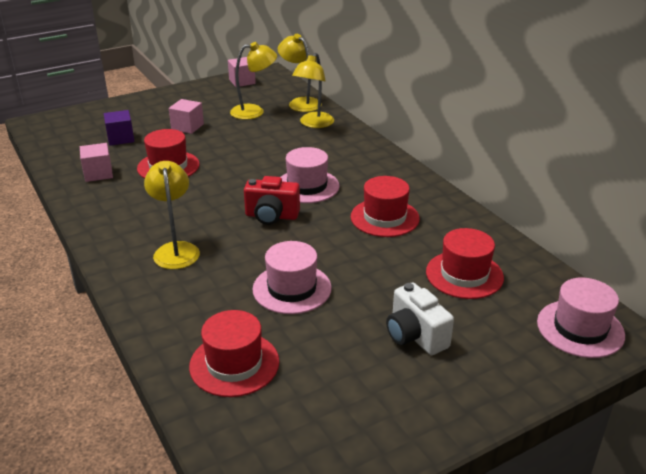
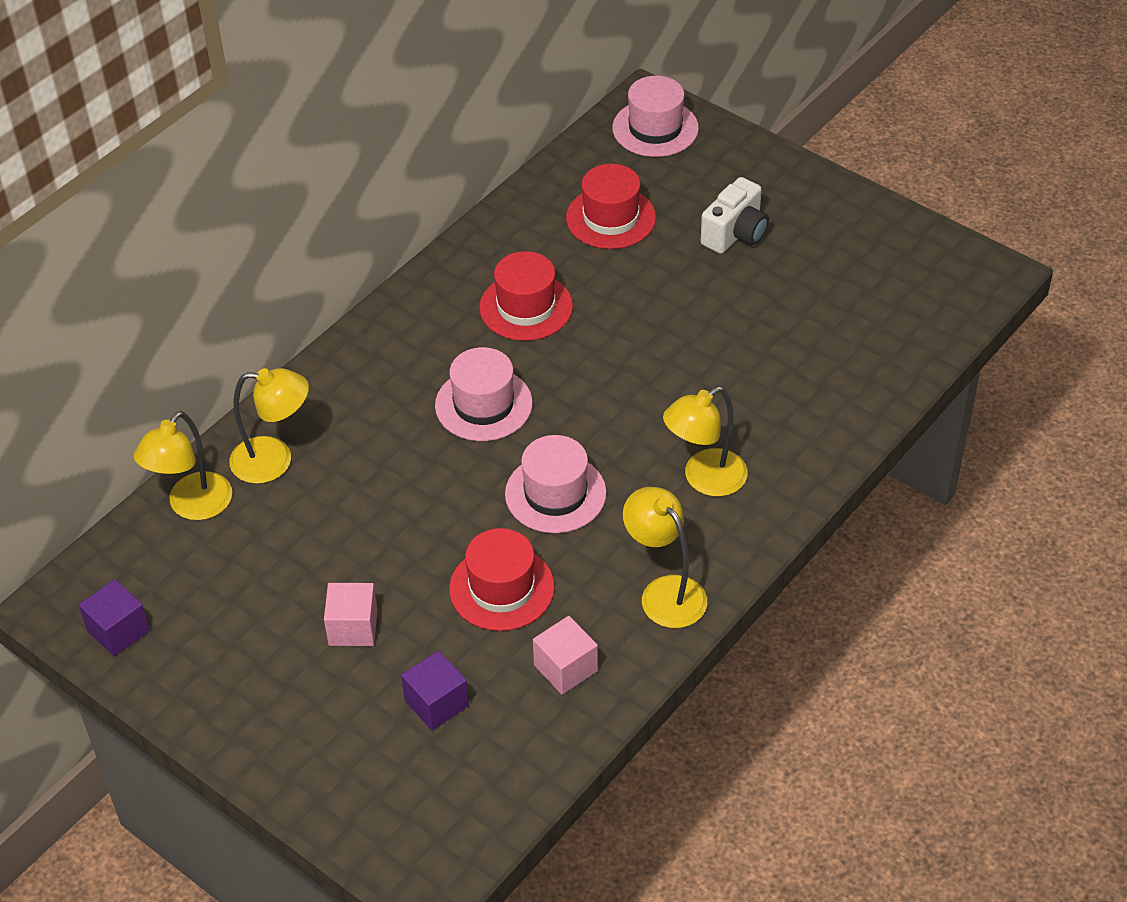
camera: 110 degrees left, 15 degrees up
(234, 364) = (857, 349): red hat -> none
(242, 81) = (118, 630): pink cube -> purple cube
(254, 111) = (254, 558): yellow lamp -> yellow lamp (664, 592)
(271, 216) = (579, 415): red camera -> none
(292, 288) = (716, 346): pink hat -> pink hat (555, 493)

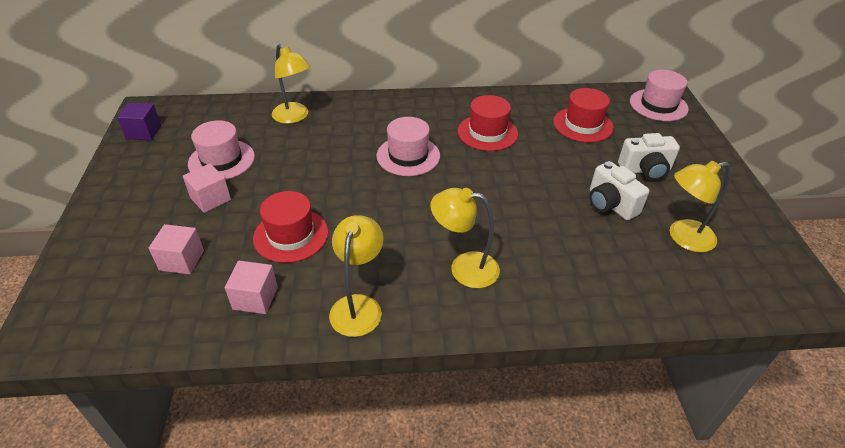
camera: 45 degrees right, 5 degrees down
(192, 506) = (241, 111): yellow lamp -> yellow lamp (683, 238)
(436, 703) = (182, 260): purple cube -> pink cube
(555, 493) = (380, 215): pink hat -> pink hat (221, 160)
(749, 303) = (610, 205): none -> white camera

